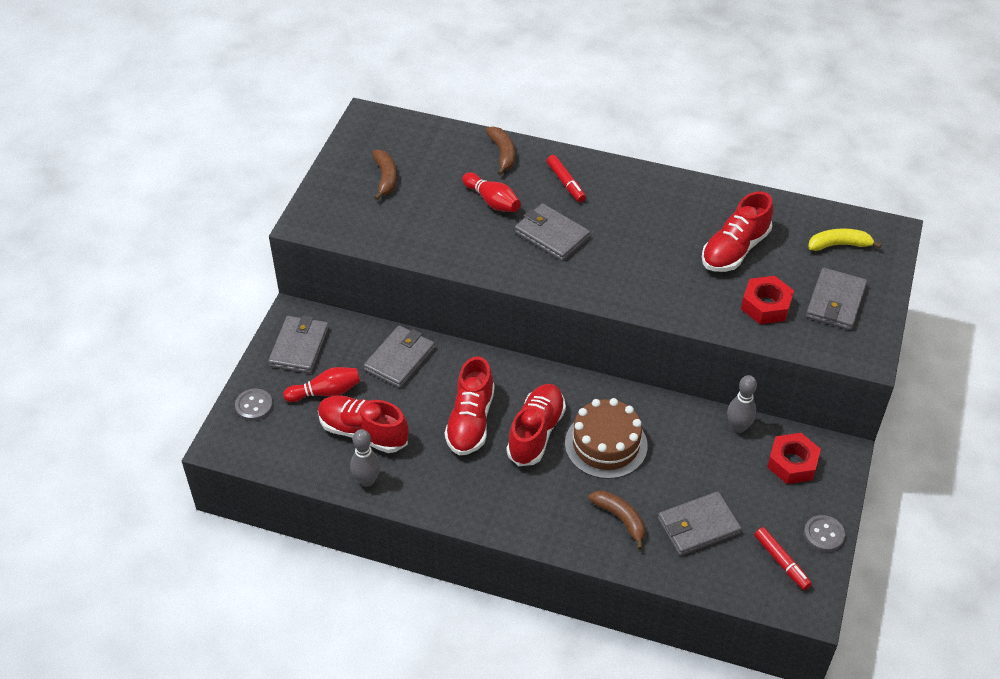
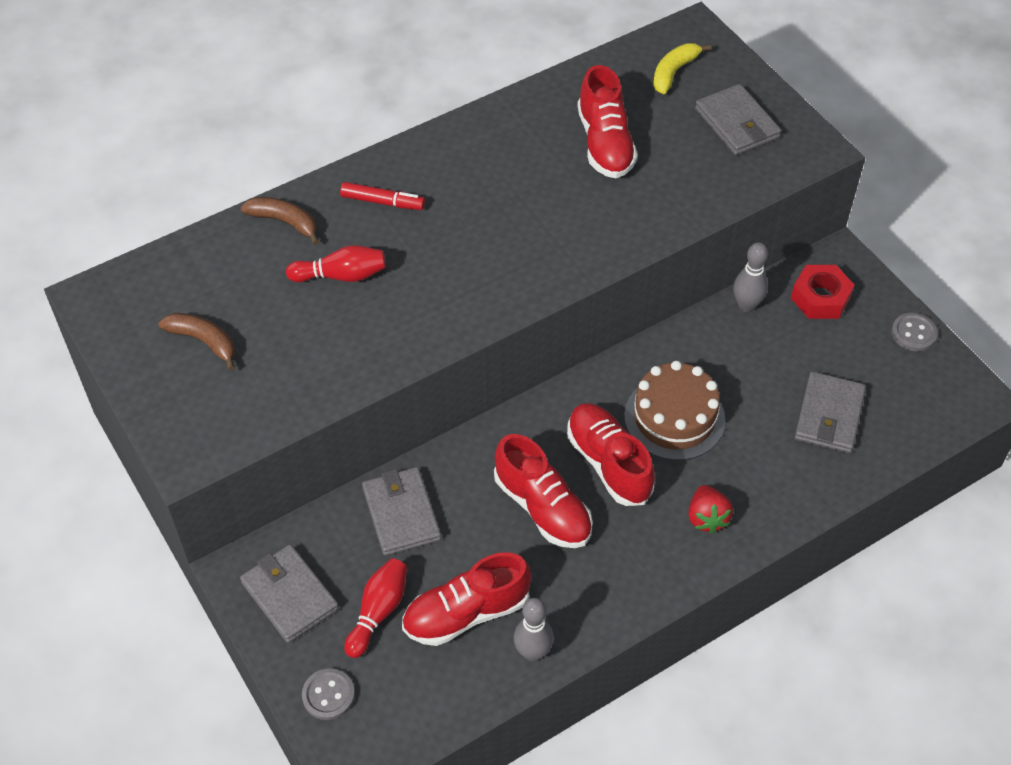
camera: 50 degrees left, 5 degrees up
(547, 508) = (707, 518): none -> red strawberry
(551, 235) = (440, 261): grey wallet -> none
(620, 519) = (770, 468): brown banana -> none
(766, 306) = (694, 172): red nut -> none
(781, 562) = (917, 384): red marker -> none

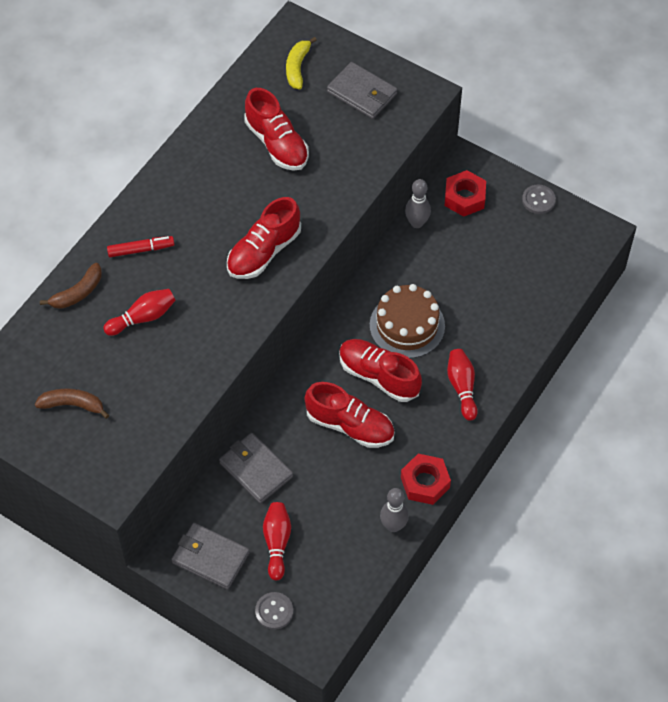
camera: 25 degrees left, 5 degrees up
(284, 222) = (78, 293): brown banana -> brown banana turned 135 degrees clockwise
(466, 613) = (336, 518): red shoe -> red shoe (264, 252)
(600, 615) = (425, 483): none -> red nut
(707, 518) = (462, 387): red strawberry -> red bowling pin
(829, 415) = (509, 283): grey wallet -> none

